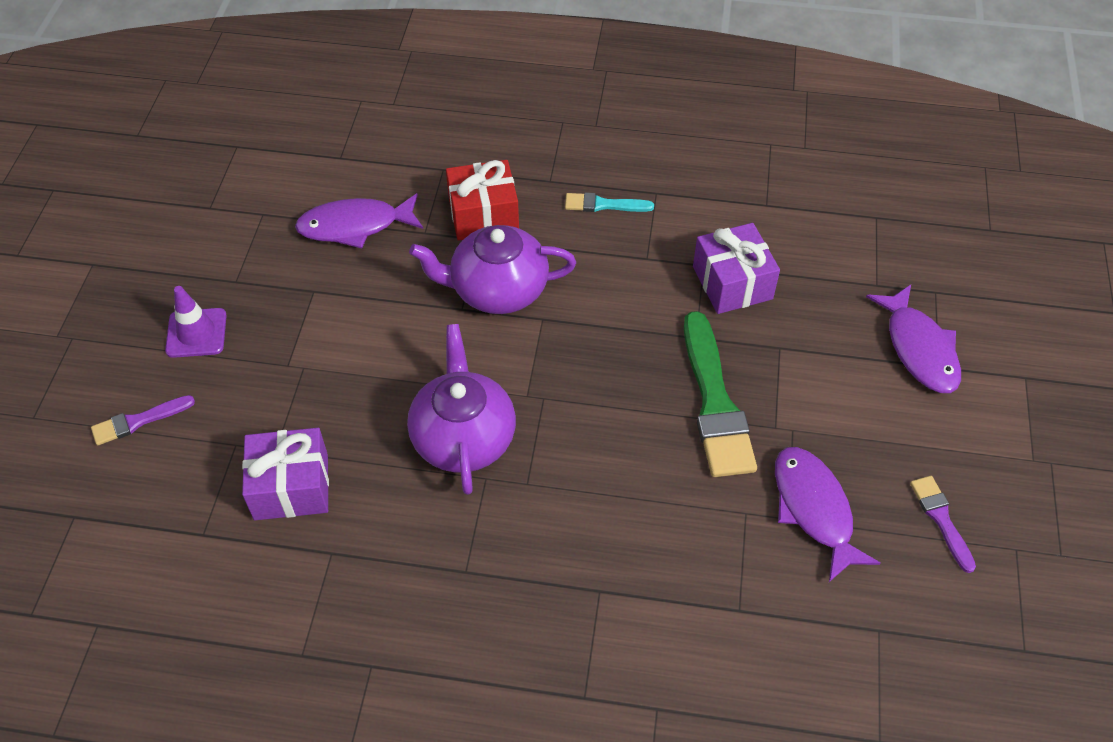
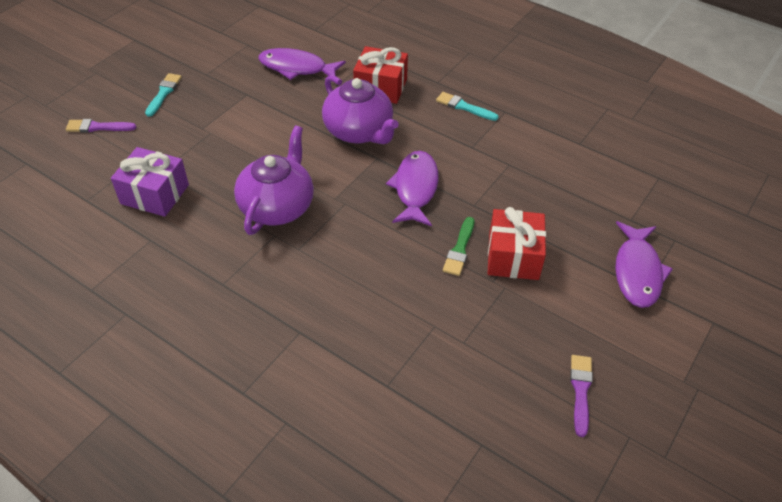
camera: 25 degrees right, 5 degrees down
(196, 333) = (163, 93): purple traffic cone -> turquoise brush
(497, 290) = (359, 131): purple teapot -> purple teapot turned 150 degrees counterclockwise
(715, 402) = (459, 249): green brush -> green brush, size x0.51
(732, 283) = (522, 181): purple gift -> none
(779, 386) = (513, 256): none -> red gift
(814, 509) = (486, 344): purple fish -> purple fish (415, 188)

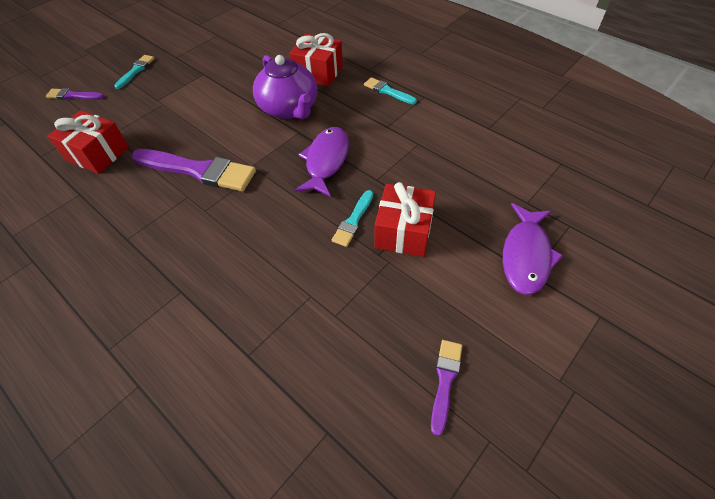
camera: 10 degrees right, 5 degrees up
(155, 194) = (98, 154): purple gift -> red gift
(277, 206) = (198, 170): purple teapot -> purple brush
(297, 68) = (251, 54): purple fish -> none
(459, 249) = (353, 221): green brush -> turquoise brush

